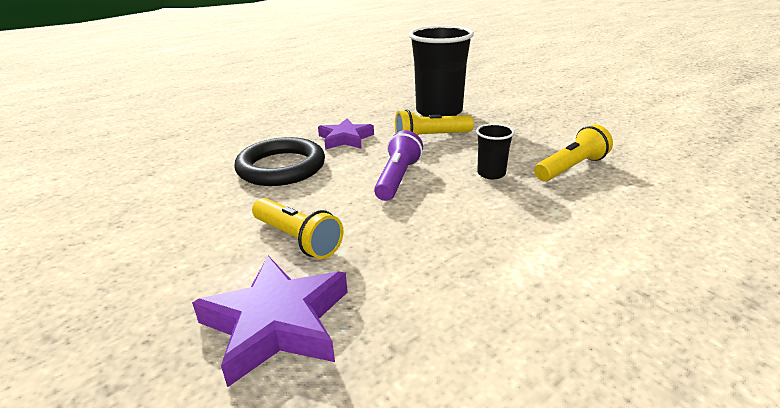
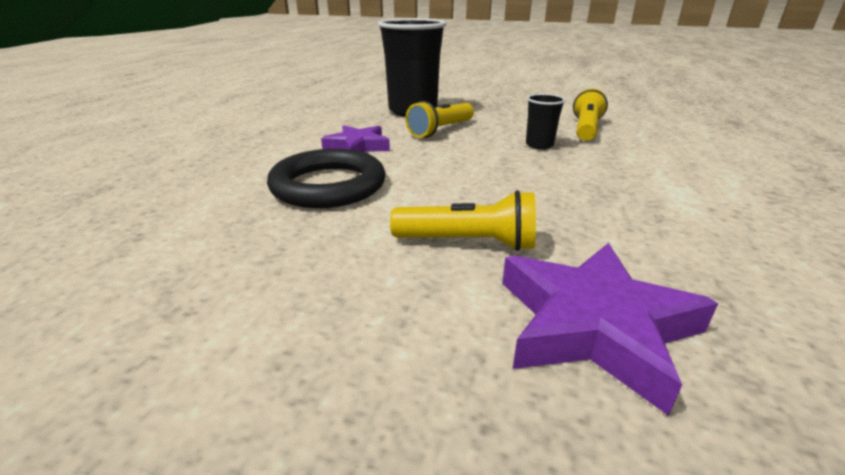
camera: 35 degrees left, 0 degrees up
(398, 178) = (470, 166): purple flashlight -> none

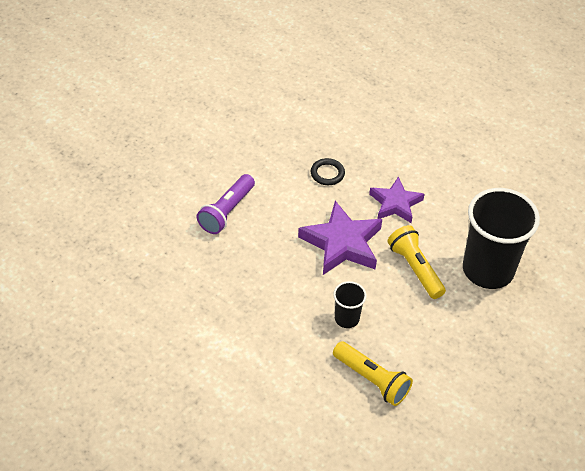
camera: 110 degrees right, 20 degrees up
(328, 185) = (327, 173): black ring -> black ring, size x0.46
(468, 242) = (226, 211): yellow flashlight -> purple flashlight
(593, 325) = (148, 223): purple star -> purple star (342, 243)

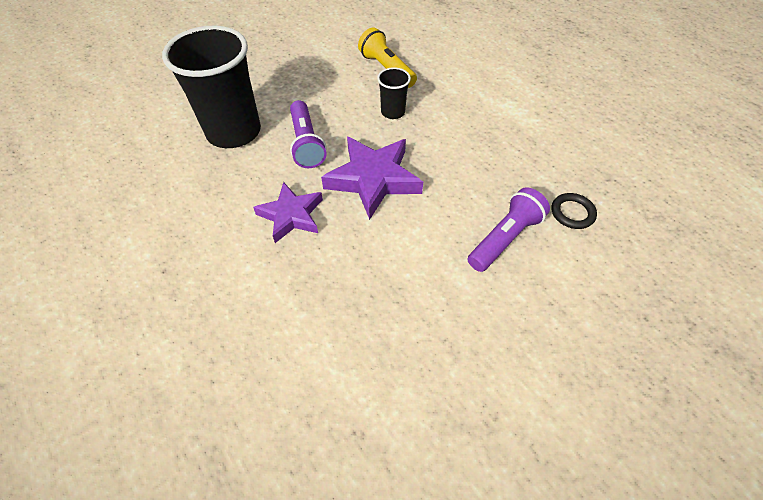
camera: 165 degrees left, 5 degrees up
(327, 173) = (361, 271): black ring -> black ring (572, 213)
(415, 268) = (306, 143): yellow flashlight -> purple flashlight

